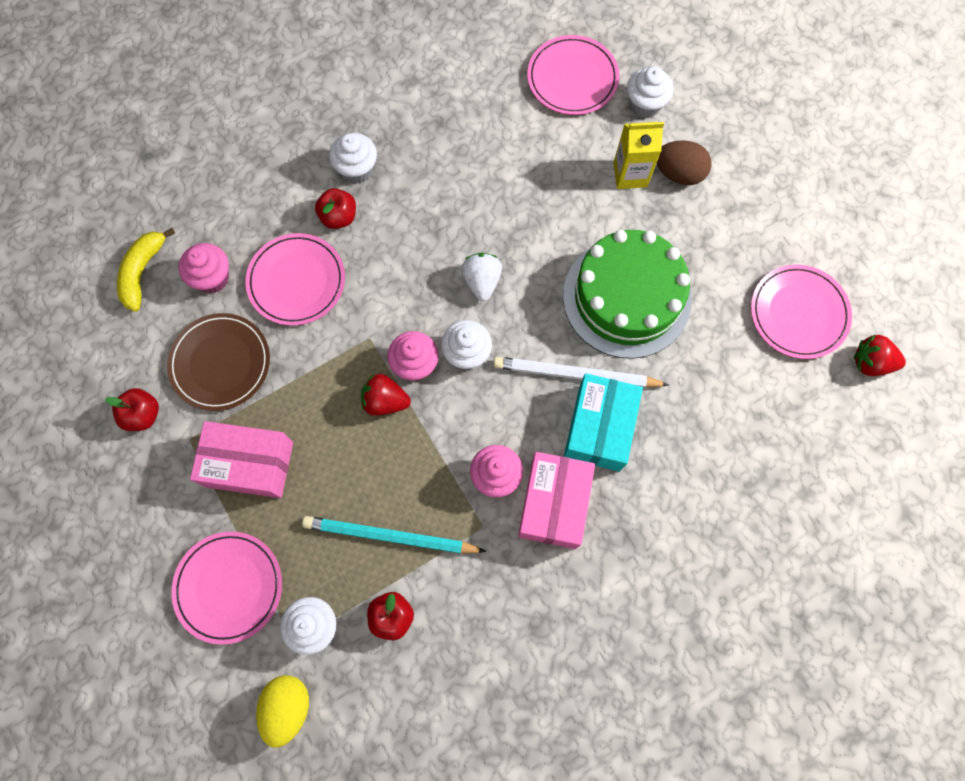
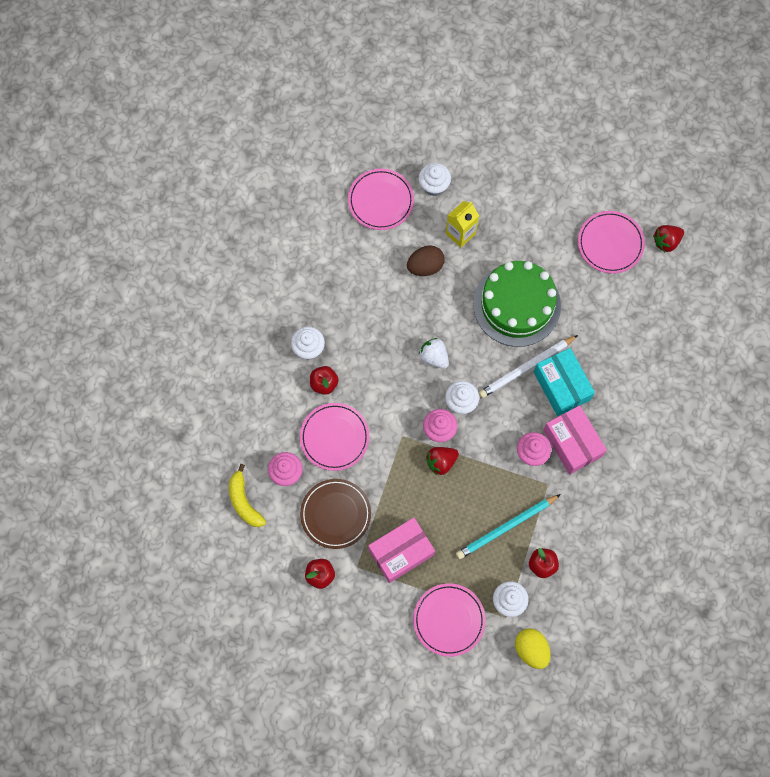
camera: 40 degrees left, 0 degrees up
(678, 173) = (485, 212): brown egg -> brown egg (425, 266)

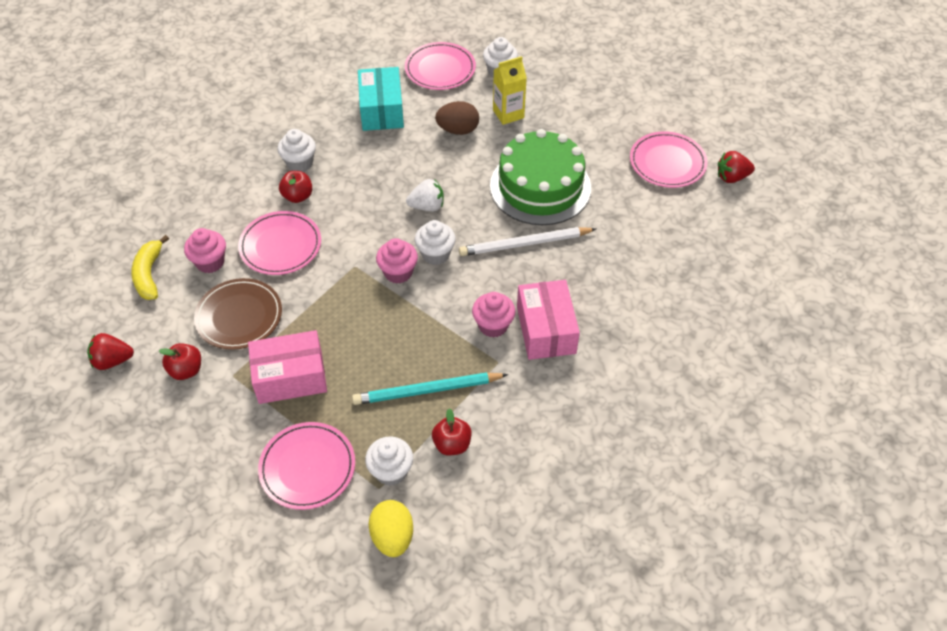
camera: 20 degrees right, 20 degrees down
(434, 357) = (427, 206): white strawberry -> white strawberry turned 105 degrees clockwise
(441, 462) = (384, 303): red strawberry -> red strawberry (112, 360)
(561, 386) = (557, 272): turquoise box -> turquoise box (381, 110)

